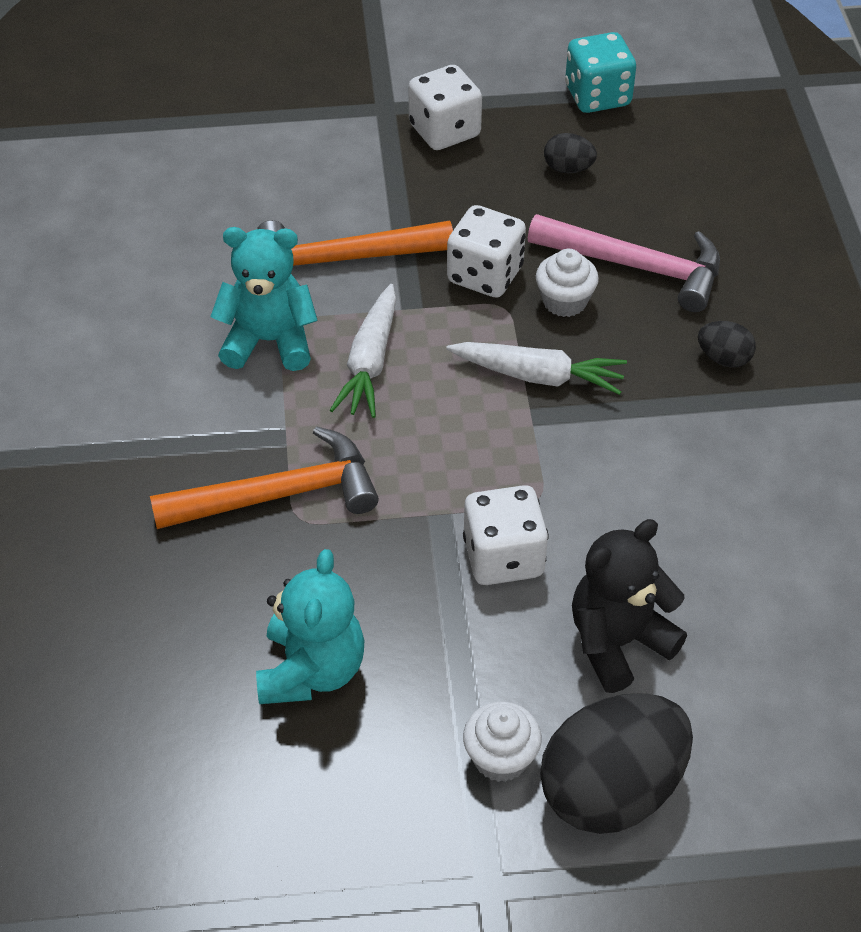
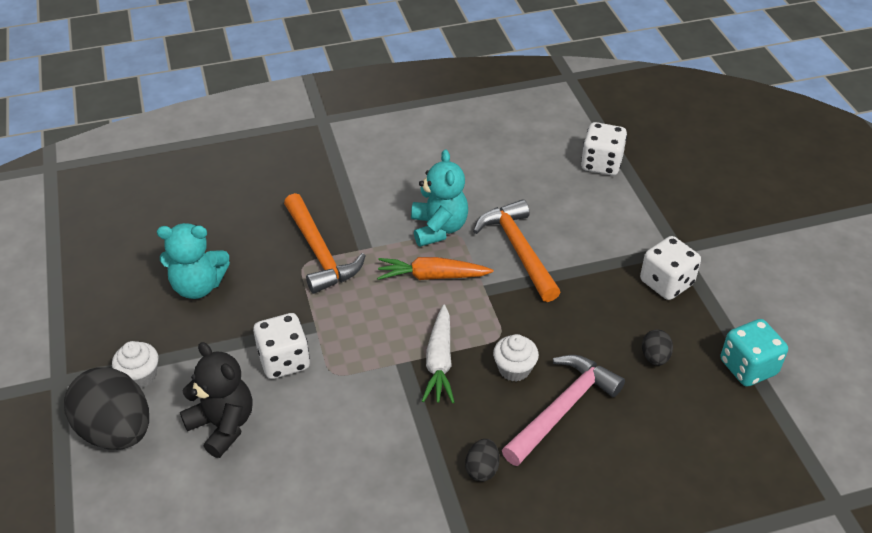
camera: 80 degrees right, 5 degrees down
(370, 362) = (432, 276): white carrot -> orange carrot
(485, 275) = (527, 322): white dice -> white dice (601, 164)
(637, 267) = (562, 408): pink hammer -> pink hammer turned 150 degrees counterclockwise

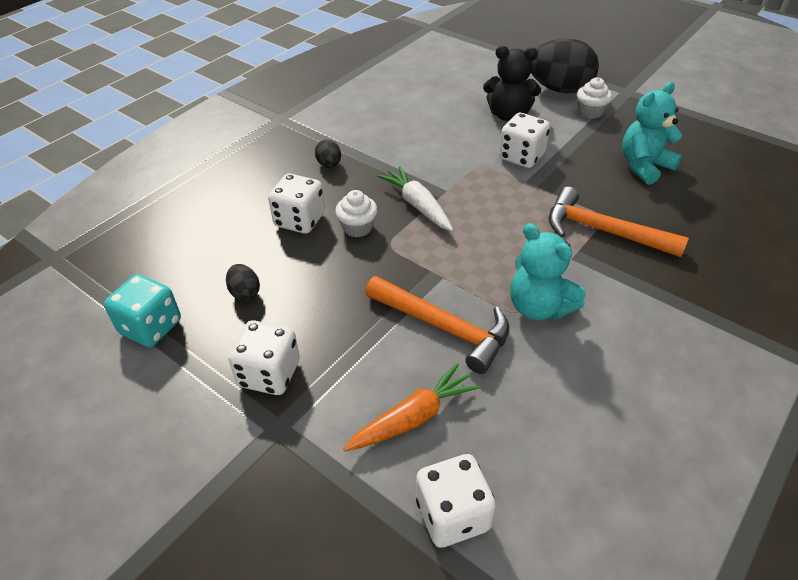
camera: 145 degrees right, 0 degrees up
(432, 276) = (493, 261): orange carrot -> orange carrot (413, 417)
(562, 408) = (300, 220): pink hammer -> white dice

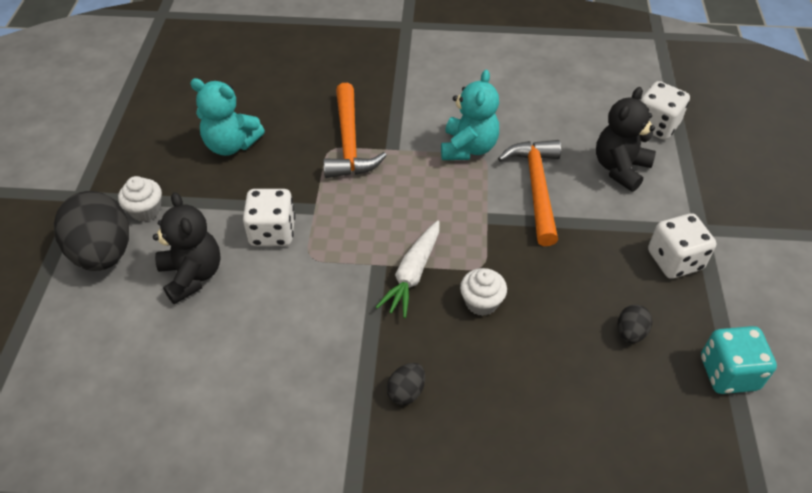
camera: 125 degrees left, 5 degrees up
(300, 220) = (512, 356): white dice -> none
(413, 417) = (620, 168): orange carrot -> black teddy bear

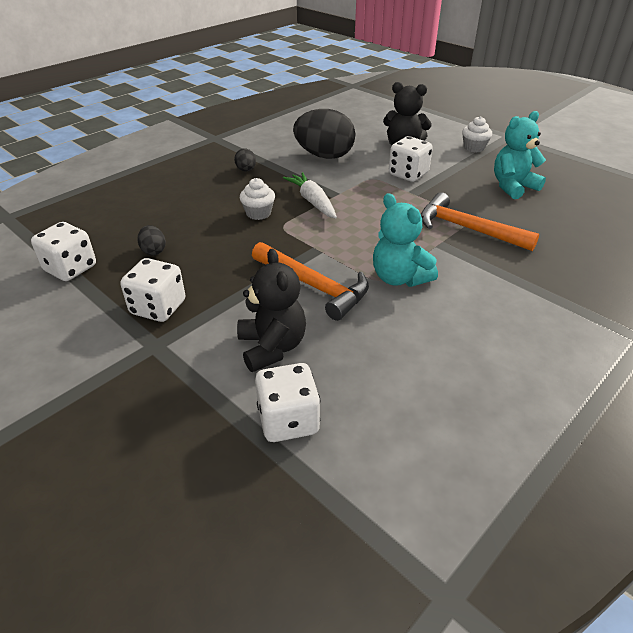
camera: 130 degrees right, 10 degrees down
(103, 253) = (451, 131): black egg -> black egg (324, 156)
(728, 373) = (70, 268): turquoise dice -> white dice

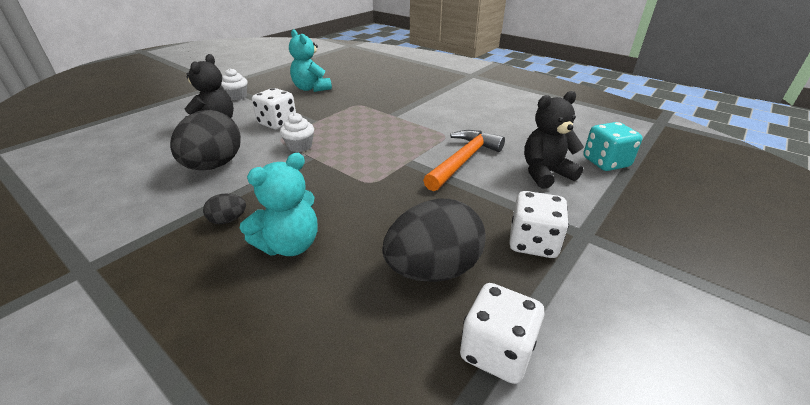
camera: 95 degrees left, 5 degrees down
(153, 251) = (433, 269): black egg -> black egg, size x2.26
(258, 213) = (343, 199): white cupcake -> white cupcake (300, 146)
(288, 420) = (605, 162): white dice -> turquoise dice
(312, 201) = (322, 168): white carrot -> none
(399, 278) = (440, 128): turquoise teddy bear -> turquoise teddy bear (290, 245)
(467, 229) = (371, 105): orange hammer -> none

